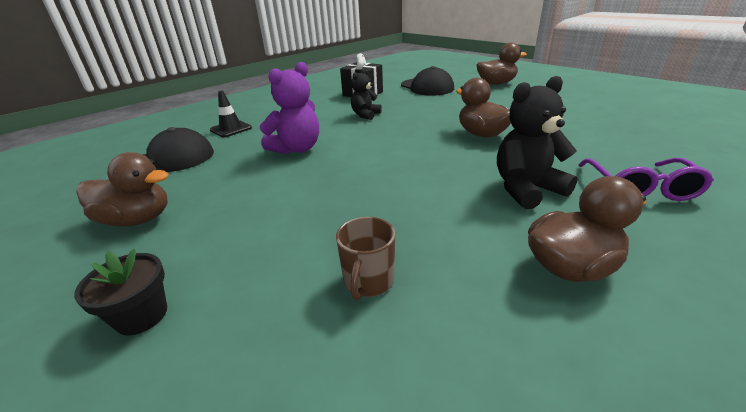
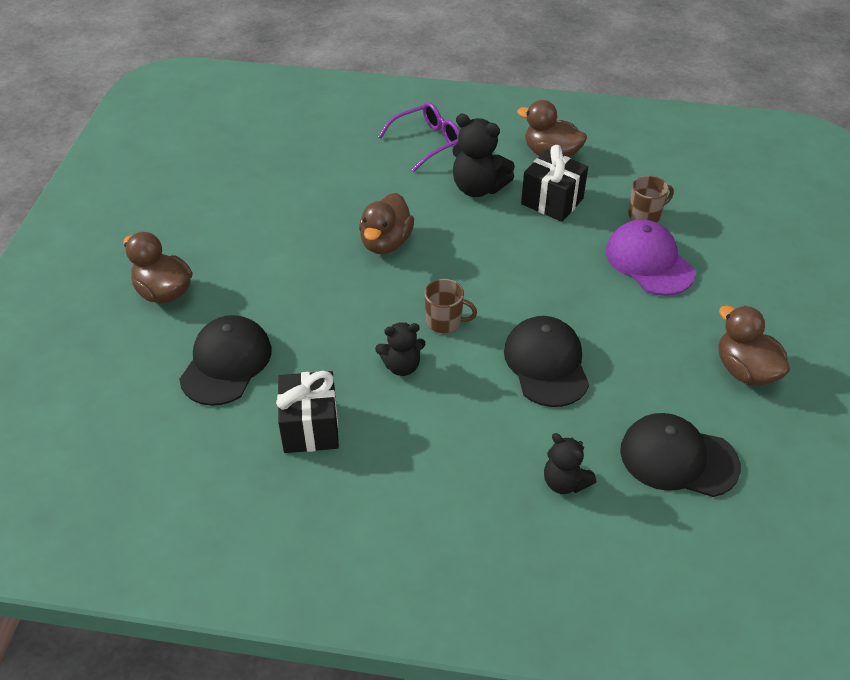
camera: 130 degrees left, 15 degrees up
(142, 315) = (767, 281): black flower pot -> none
(231, 129) = (564, 482): black traffic cone -> black teddy bear
(297, 149) = (546, 364): purple teddy bear -> black cap
(304, 239) = (649, 261): none -> purple cap
(379, 132) = (445, 322): none -> brown mug
(464, 223) = (552, 201): none -> black gift

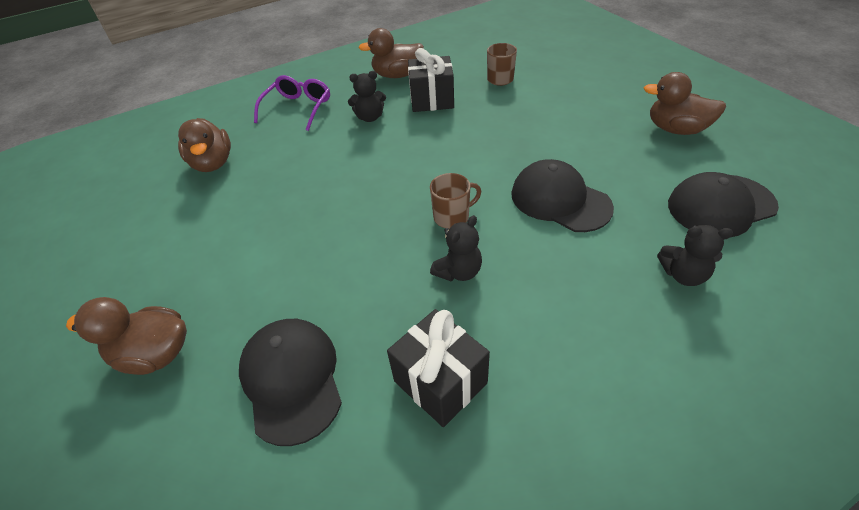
camera: 35 degrees left, 0 degrees up
(386, 243) = (339, 188): brown duck -> brown duck (213, 163)
(478, 188) = (370, 117): black teddy bear -> black teddy bear, size x0.64
(649, 261) = (537, 102): purple cap -> none

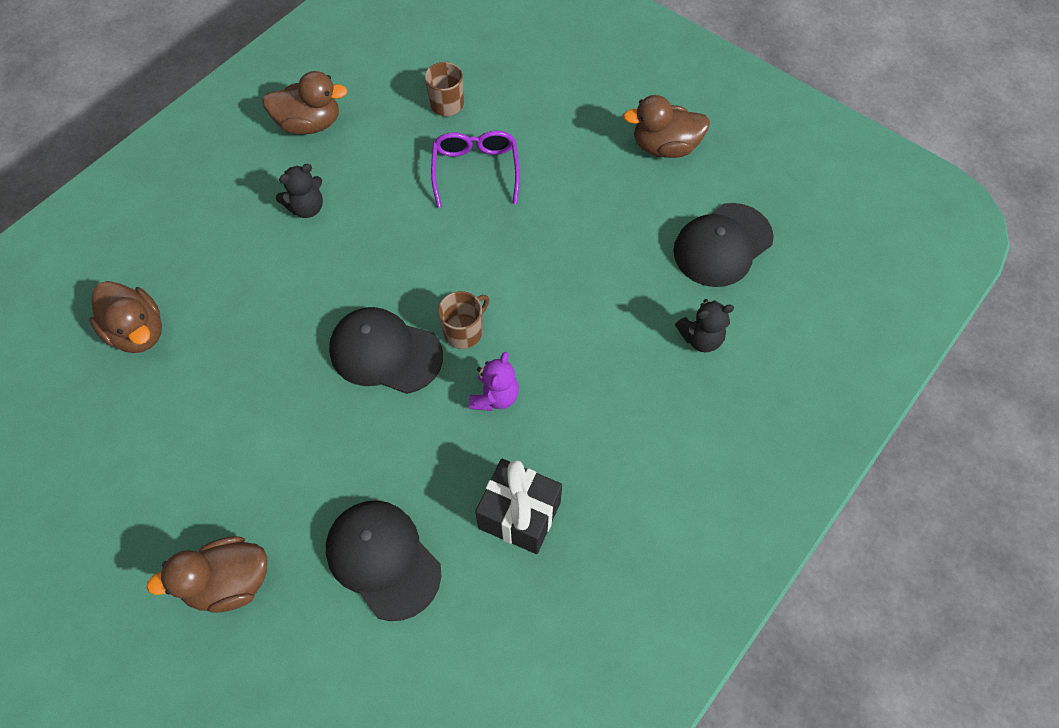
camera: 25 degrees left, 15 degrees up
(298, 108) = (202, 213): purple glasses -> purple glasses (475, 170)
(397, 75) = (309, 124): brown duck -> brown duck turned 150 degrees counterclockwise
(432, 100) = (374, 160): black gift -> none
(458, 271) = (495, 397): black teddy bear -> purple teddy bear
(560, 200) = (568, 279): black cap -> black cap (385, 352)

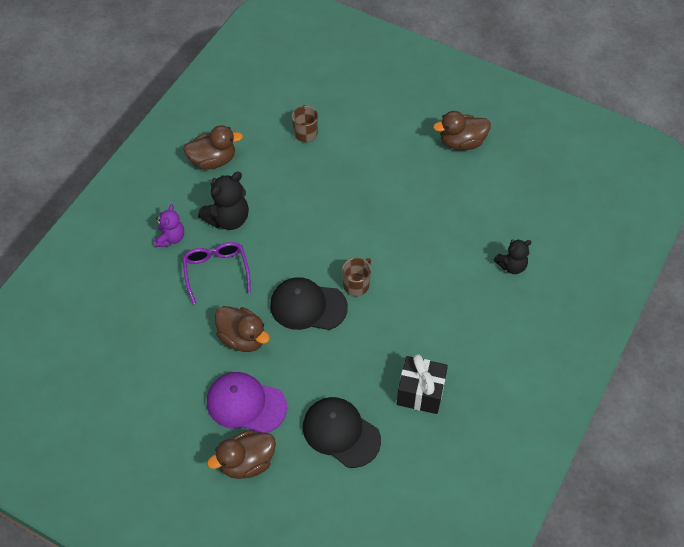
camera: 10 degrees left, 5 degrees down
(138, 332) = (137, 318): brown duck -> brown duck (242, 338)
(254, 488) = (246, 404): none -> purple cap
(307, 208) = (228, 219): black teddy bear -> black teddy bear, size x1.57
(475, 170) = (337, 176): purple glasses -> purple glasses (216, 271)
(495, 397) = (387, 323): purple teddy bear -> purple teddy bear (170, 238)
(722, 245) = (513, 203): black cap -> none

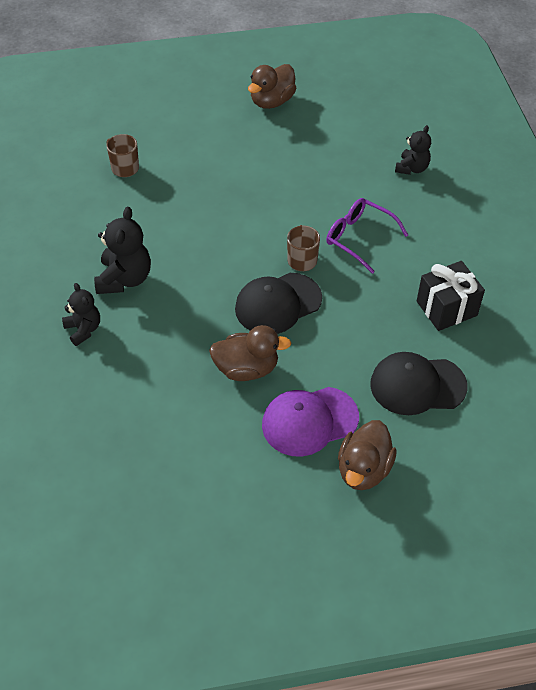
camera: 40 degrees left, 5 degrees down
(170, 238) = (83, 329): purple teddy bear -> black teddy bear
(213, 160) = (57, 239): brown duck -> none
(216, 271) = (160, 329): purple glasses -> purple glasses (359, 238)

